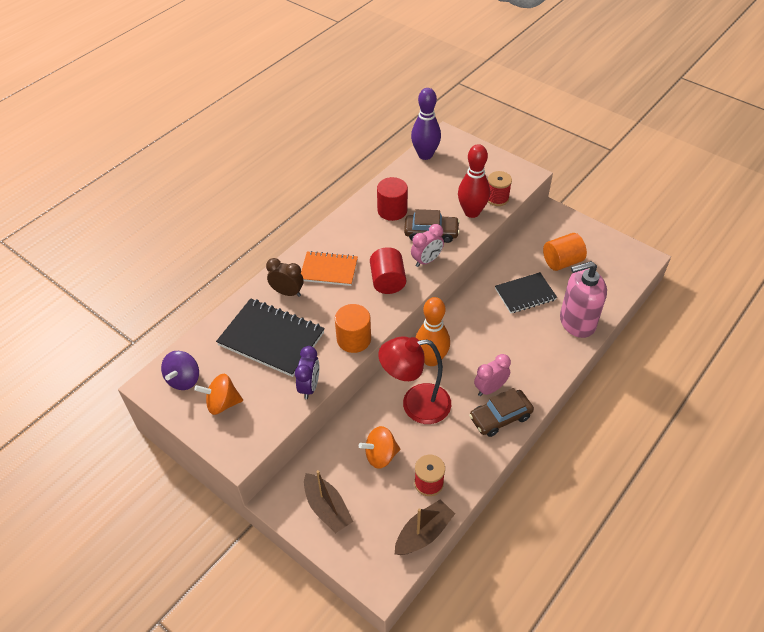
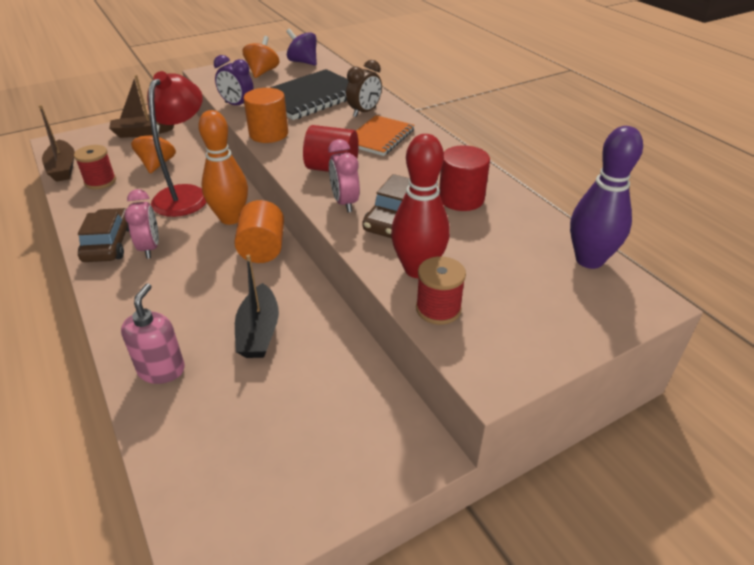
camera: 110 degrees right, 10 degrees down
(525, 294) = (259, 332): black notebook -> black boat
(562, 262) = (291, 408): orange cylinder -> orange cylinder (262, 249)
(577, 322) = (161, 370): pink soap dispenser -> pink soap dispenser, size x0.64

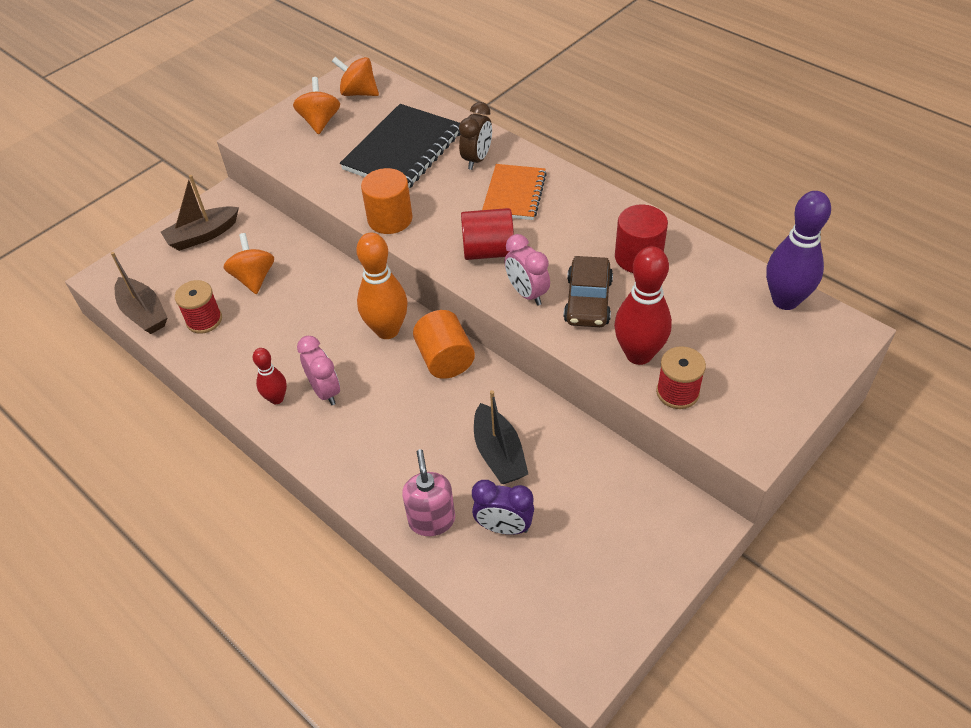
camera: 15 degrees left, 10 degrees up
(109, 244) = (276, 398): brown car -> red bowling pin
(186, 194) = (317, 312): red lamp -> none
(237, 105) = (325, 184): purple clock -> purple clock (504, 527)
(303, 62) = (358, 93): purple spinning top -> orange spinning top

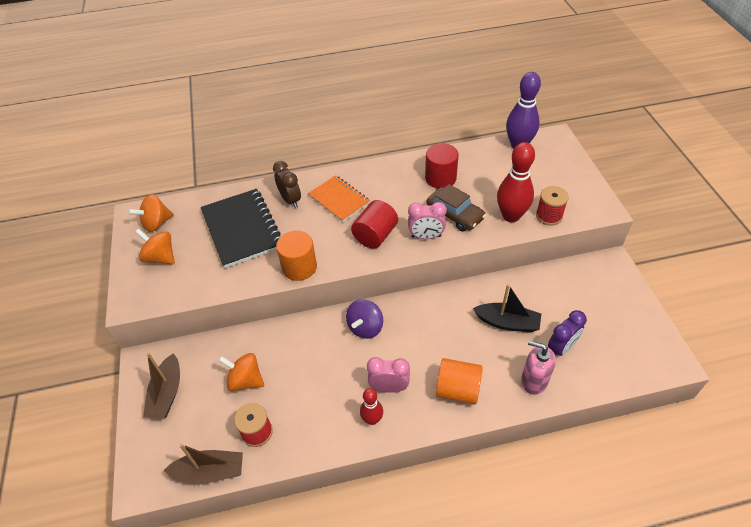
camera: 55 degrees left, 0 degrees up
(387, 330) = (365, 327): orange bowling pin -> purple spinning top
(445, 359) = (415, 310): orange cylinder -> orange cylinder (457, 390)

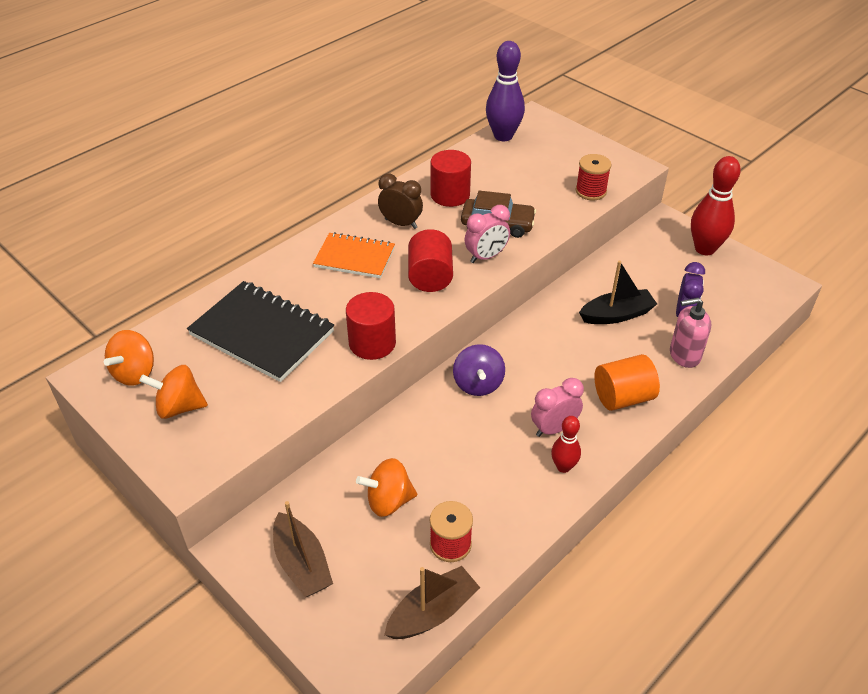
camera: 35 degrees left, 5 degrees down
(290, 200) = (295, 279): brown clock -> brown clock (401, 223)
(299, 267) = (372, 343): orange cylinder -> red cylinder
(511, 216) = (555, 205): red bowling pin -> red bowling pin (705, 249)

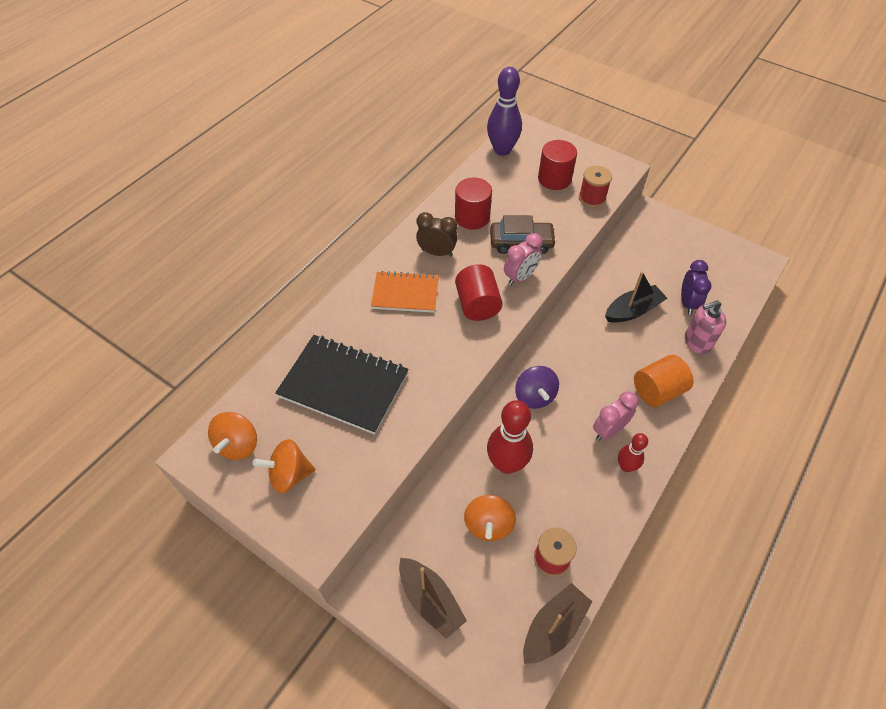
camera: 10 degrees left, 10 degrees up
(372, 343) = (445, 381): red cylinder -> red cylinder (554, 179)
(388, 501) = (488, 525): orange spinning top -> orange spinning top turned 60 degrees counterclockwise
(705, 249) = (688, 235): red bowling pin -> red bowling pin (506, 464)

